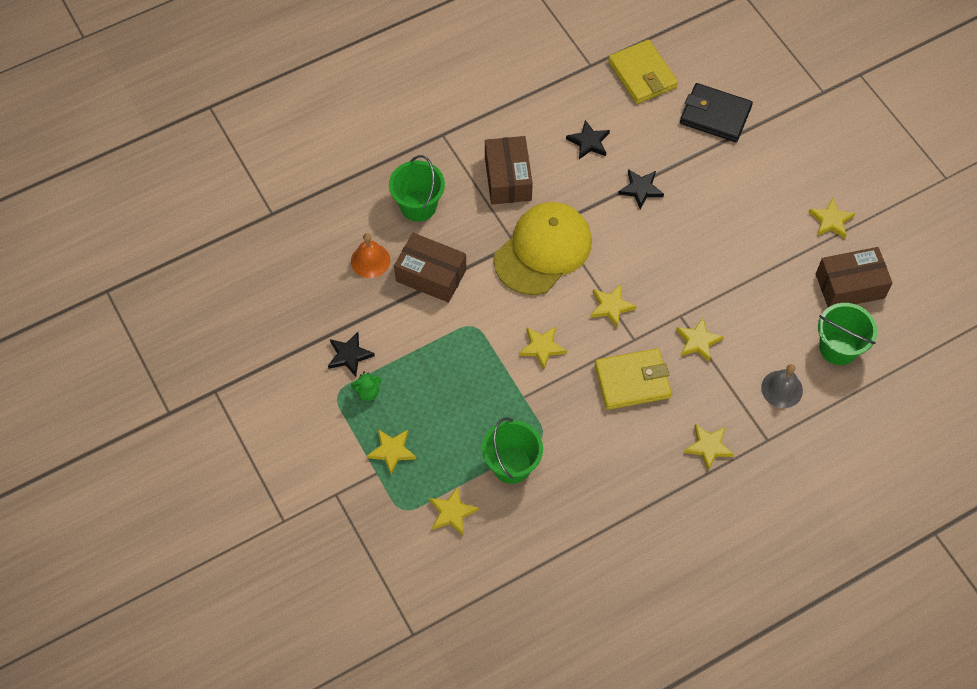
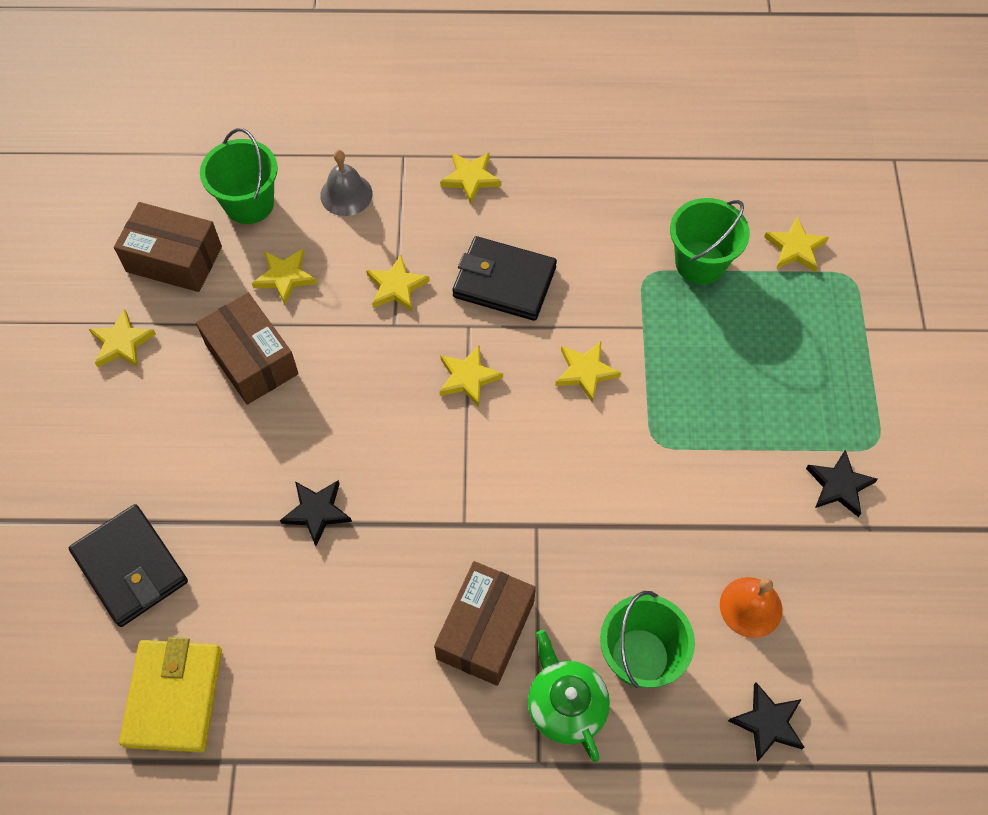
camera: 150 degrees left, 0 degrees up
(368, 392) = (834, 426): green teddy bear -> none
(392, 451) = (835, 343): yellow star -> yellow star (285, 277)
(431, 275) = (676, 539): brown box -> brown box (252, 359)
(444, 166) = (566, 705): none -> green teapot
(543, 250) = (504, 495): yellow cap -> none
(588, 142) = (333, 625): black star -> black star (768, 723)
(632, 381) = (504, 282): yellow wallet -> black wallet

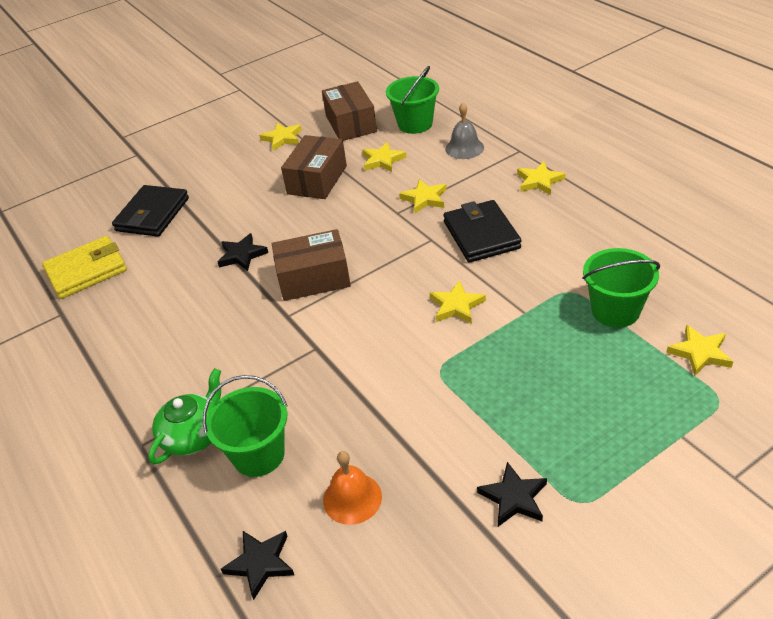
camera: 60 degrees right, 20 degrees down
(468, 378) = (393, 259): yellow star -> none
(485, 630) = (219, 366): brown box -> brown box (314, 278)

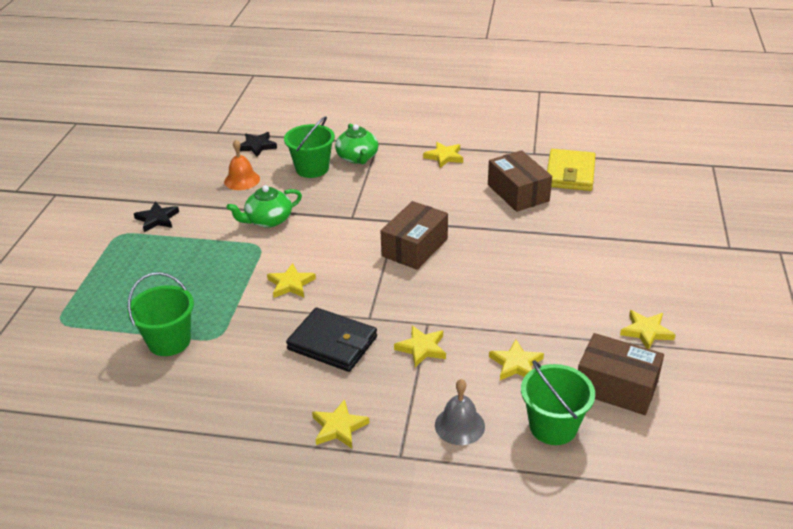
camera: 130 degrees right, 5 degrees down
(152, 215) = (607, 219): black wallet -> none
(242, 255) = (490, 233): black star -> none
(317, 180) = (539, 312): brown box -> brown box (518, 193)
(394, 401) = (268, 220): none -> green teapot
(700, 353) = (87, 344): yellow star -> yellow star (444, 157)

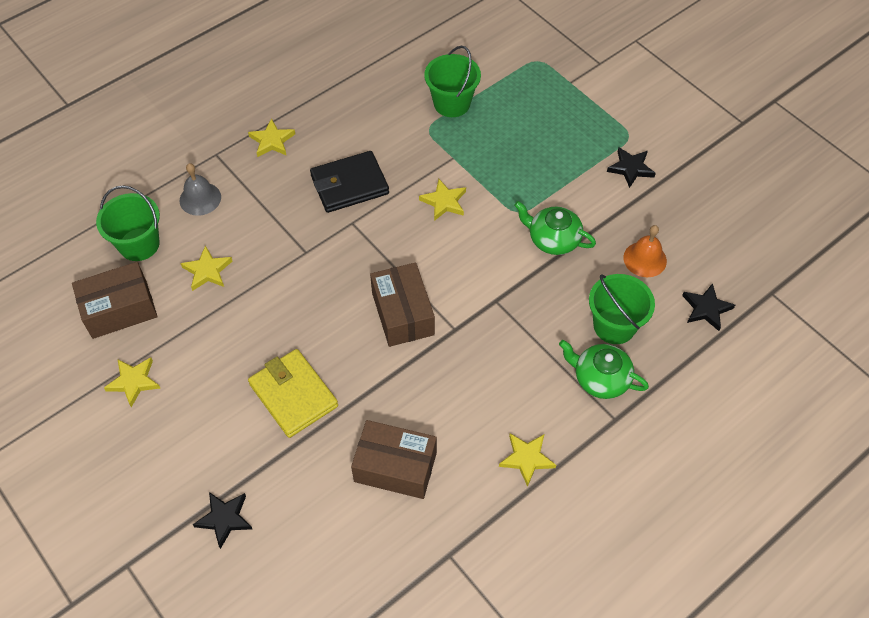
camera: 130 degrees right, 20 degrees up
(268, 220) = (553, 239): green teapot -> green teapot turned 75 degrees counterclockwise
(421, 348) = (286, 230): yellow star -> none
(570, 173) = (376, 551): yellow wallet -> yellow wallet (293, 395)
(646, 230) = (225, 519): none -> black star

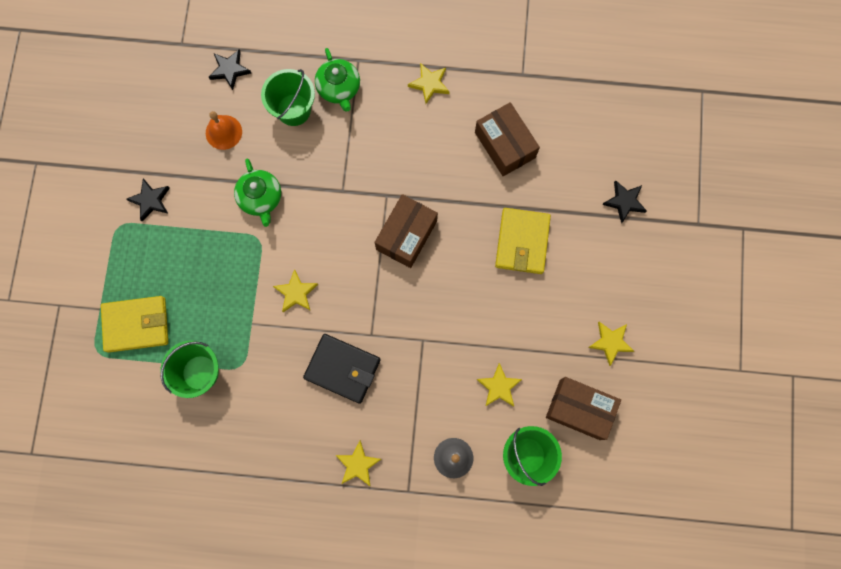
camera: 135 degrees left, 20 degrees up
(533, 94) = (136, 324): none -> yellow wallet

